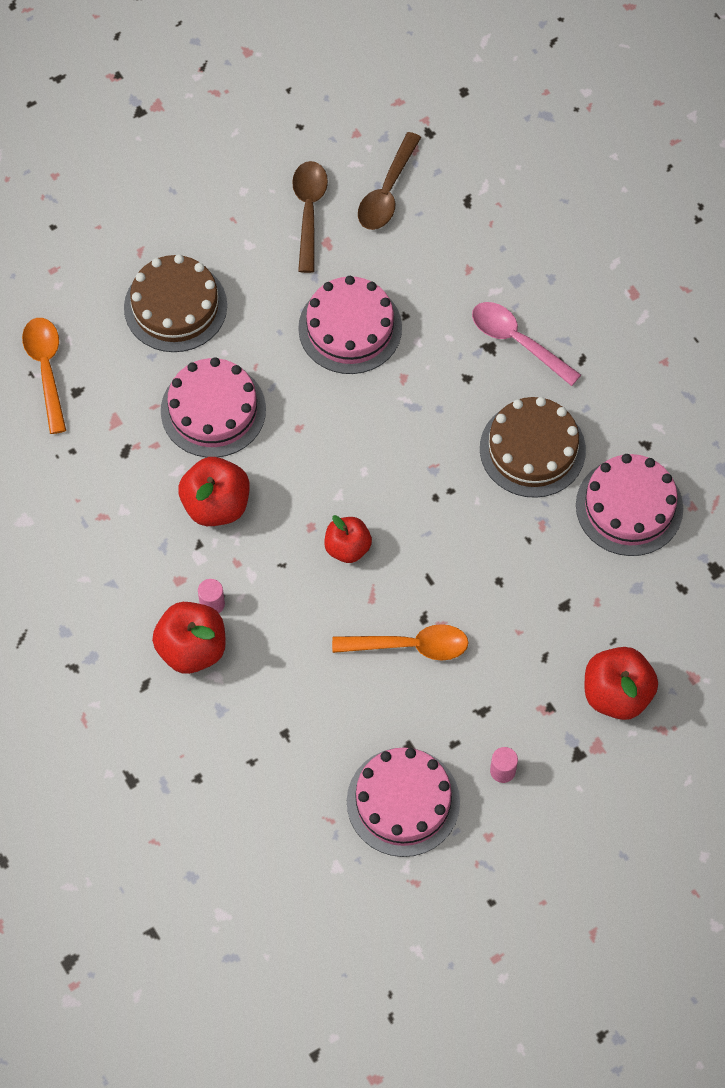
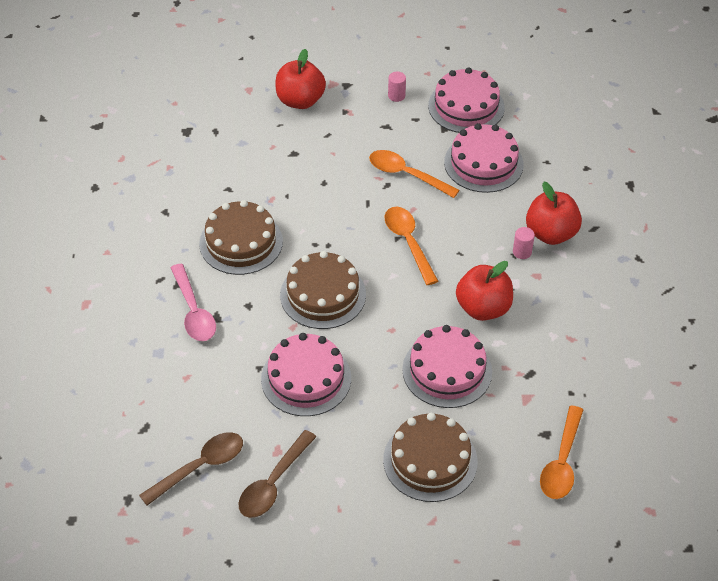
camera: 150 degrees left, 15 degrees down
(347, 548) = (408, 243): red apple -> orange spoon
(398, 431) = (323, 294): none -> brown cake
(629, 506) = (208, 184): pink cake -> pink cake (483, 163)

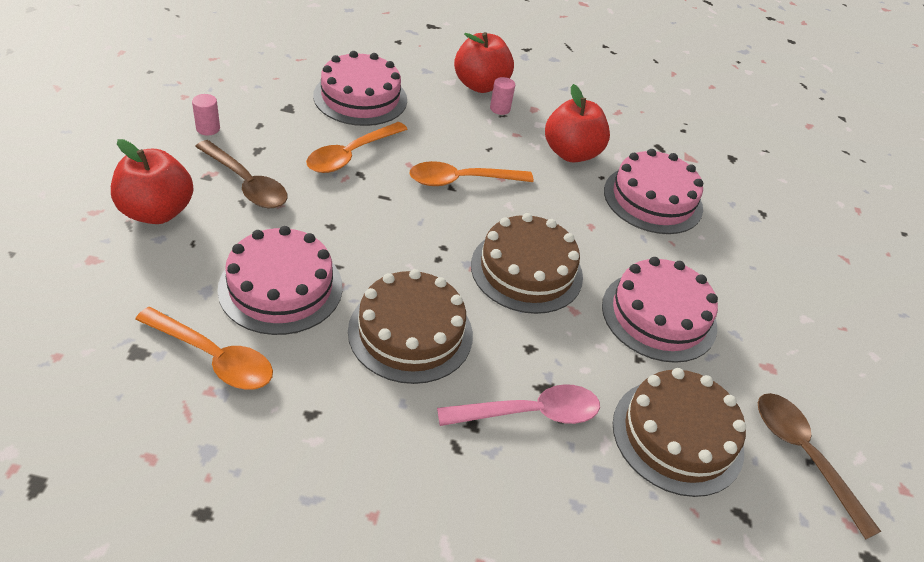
camera: 85 degrees left, 5 degrees down
(273, 482) = (817, 380): brown spoon -> brown spoon (246, 183)
(430, 460) = (771, 241): brown cake -> brown cake (677, 436)
(466, 106) = (262, 85): pink cake -> pink cake (281, 287)
(561, 461) = (763, 157): orange spoon -> orange spoon (213, 357)

